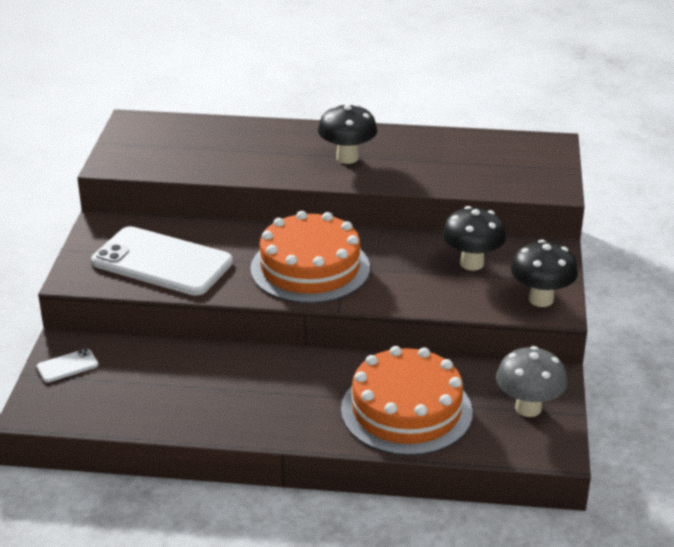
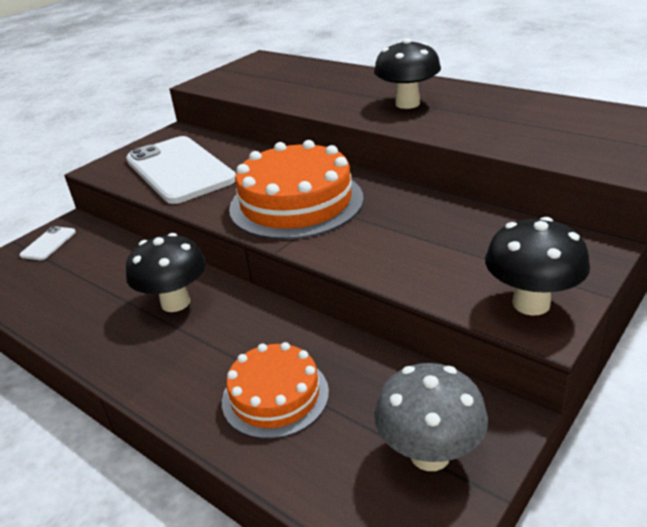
camera: 35 degrees right, 0 degrees up
(67, 366) = (48, 244): white phone -> white phone turned 75 degrees counterclockwise
(406, 410) = (275, 396): orange cake -> orange cake, size x0.61
(472, 263) = (475, 237): black mushroom -> black mushroom (175, 302)

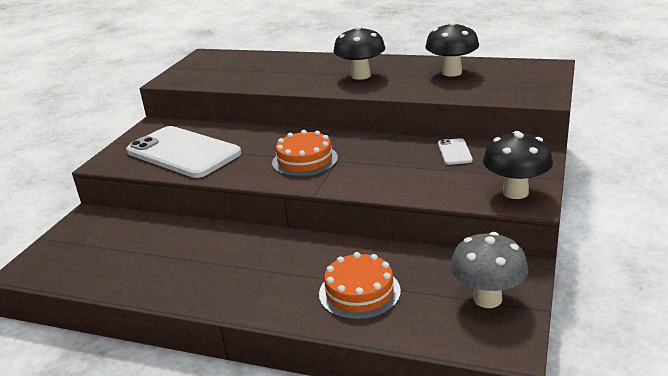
camera: 20 degrees left, 5 degrees down
(48, 244) = (78, 233): white phone -> white phone (454, 152)
(175, 302) = (234, 252): black mushroom -> black mushroom (452, 72)
(296, 203) = (305, 160): orange cake -> orange cake, size x0.61

